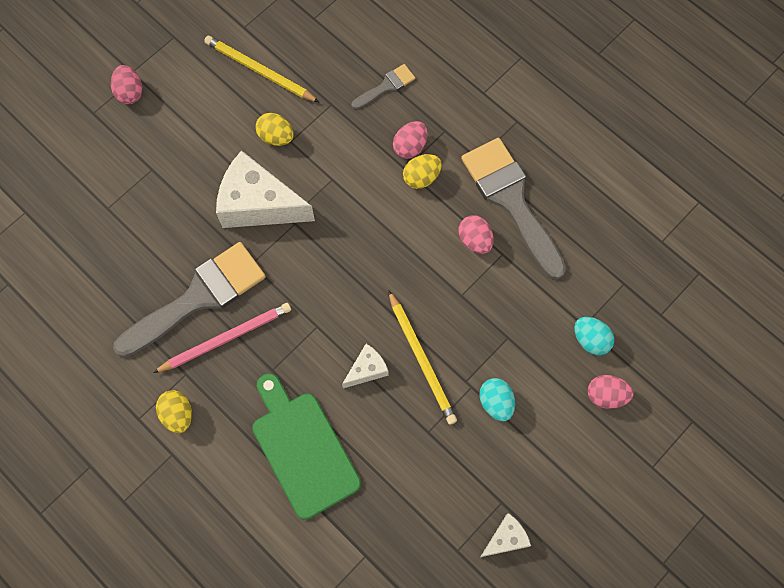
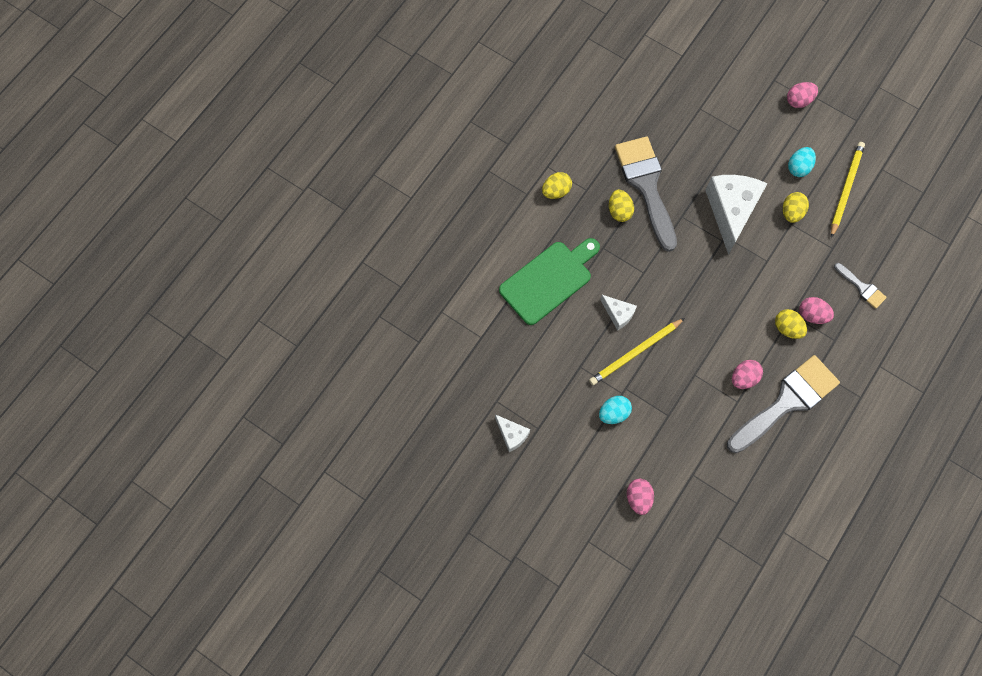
camera: 80 degrees right, 0 degrees up
(199, 297) = (646, 186): grey brush -> grey brush turned 150 degrees counterclockwise
(226, 338) = (619, 211): pink pencil -> yellow egg
(590, 340) = (681, 481): turquoise egg -> turquoise egg (798, 167)

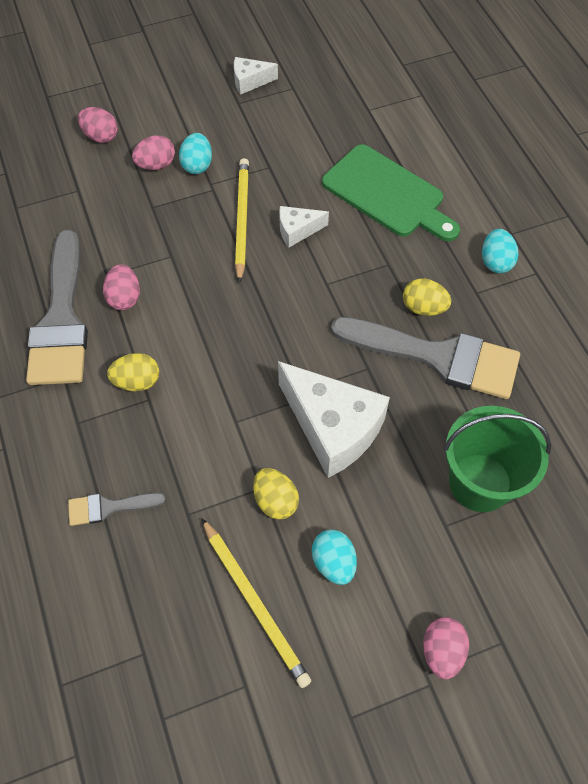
camera: 125 degrees right, 10 degrees down
(549, 280) = (387, 194): green cutting board -> green cutting board turned 45 degrees counterclockwise
(556, 191) = (495, 262): yellow egg -> turquoise egg
(704, 128) = (480, 482): none -> green bucket
(812, 315) = (128, 421): pink egg -> pink egg (156, 165)

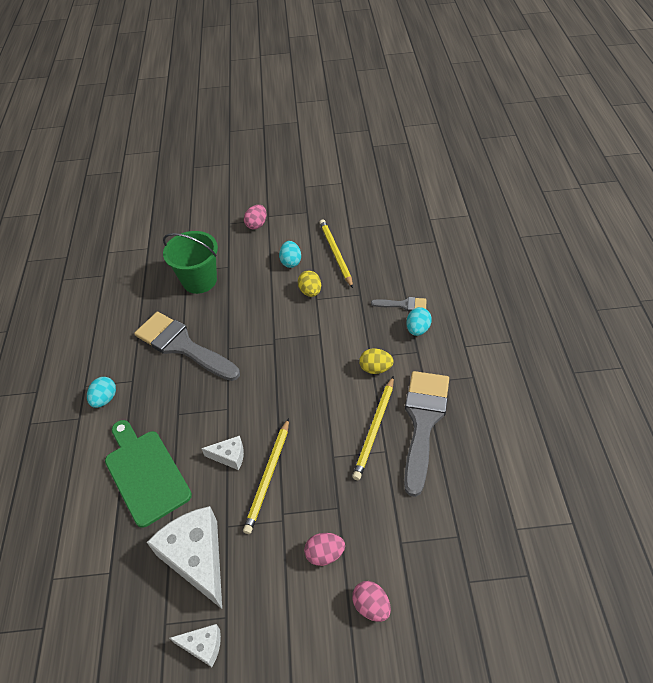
camera: 160 degrees left, 10 degrees down
(124, 298) = (374, 429): pink egg -> yellow pencil
(197, 165) = (288, 544): turquoise egg -> turquoise egg (417, 329)
(332, 428) = (264, 319): white cheese -> white cheese (197, 558)
(423, 308) = (172, 377): yellow egg -> none

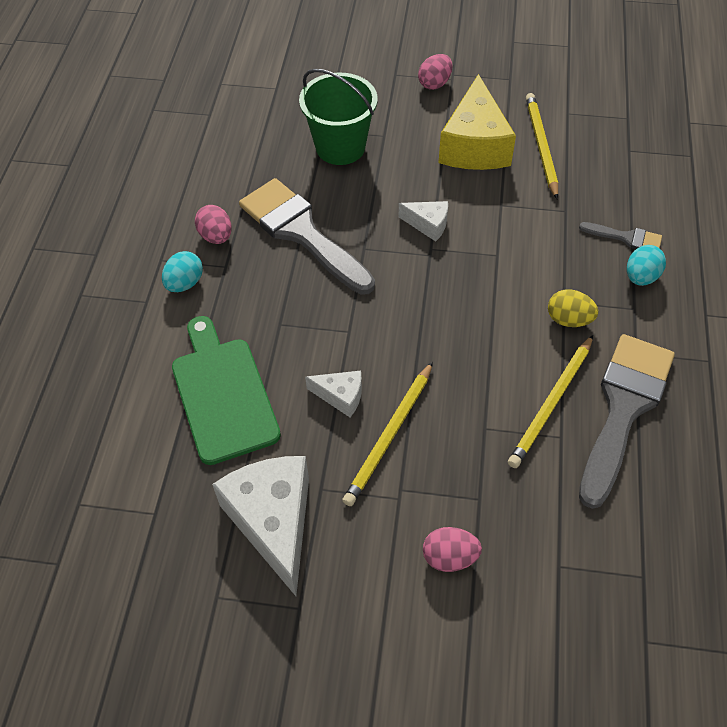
camera: 10 degrees right, 5 degrees up
(203, 646) = (262, 638): white cheese -> white cheese (428, 225)
(291, 262) = (474, 145): turquoise egg -> yellow cheese
(310, 291) = (494, 193): yellow egg -> none
(371, 606) = (501, 641): pink egg -> pink egg (216, 236)

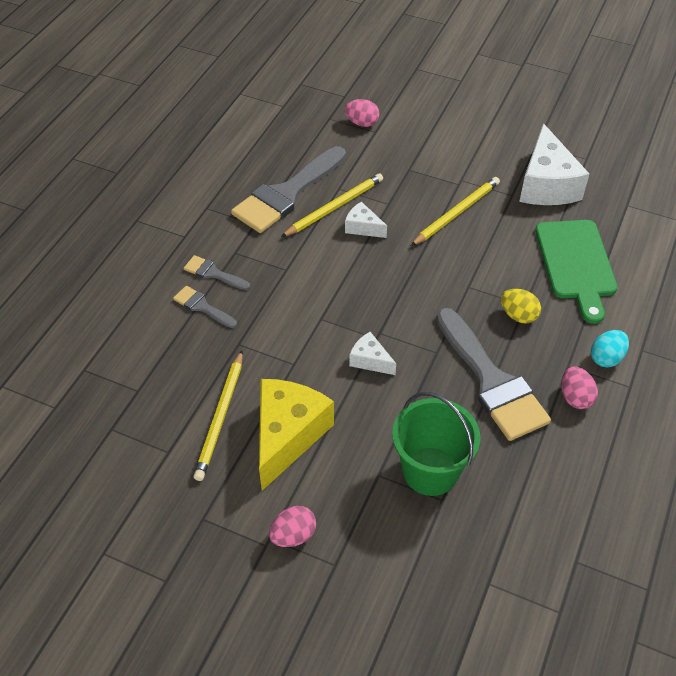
camera: 165 degrees left, 5 degrees down
(341, 396) = (486, 243): white cheese -> white cheese (363, 227)
(449, 557) = (439, 147): pink egg -> pink egg (362, 123)
(568, 319) = (290, 256): yellow egg -> yellow egg (518, 315)
(641, 277) = (213, 273): turquoise egg -> grey brush

